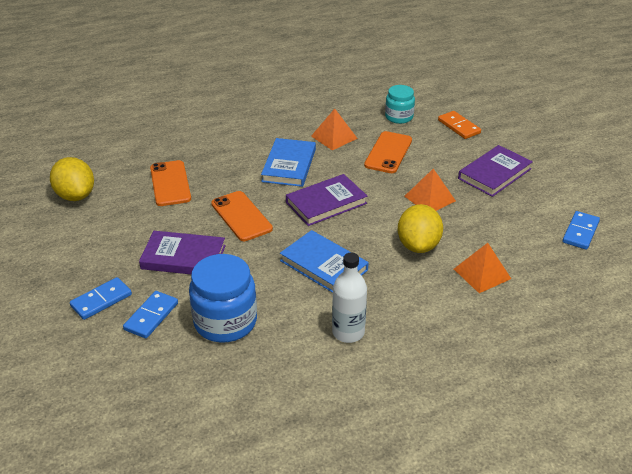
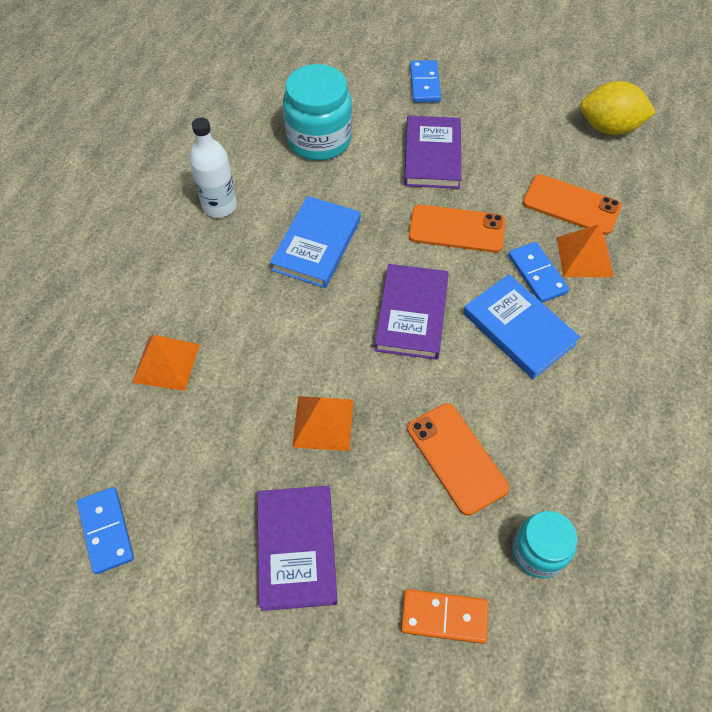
camera: 130 degrees right, 20 degrees up
(151, 316) = (374, 102): blue domino -> blue domino (537, 274)
(183, 257) = (432, 156): purple book -> purple book turned 45 degrees counterclockwise
(225, 322) = (319, 140): blue jar -> turquoise jar
(323, 265) = (316, 245): blue book -> blue book turned 60 degrees counterclockwise
(334, 137) = (547, 422): orange pyramid -> orange pyramid (584, 256)
(418, 245) = (262, 343): yellow lemon -> none

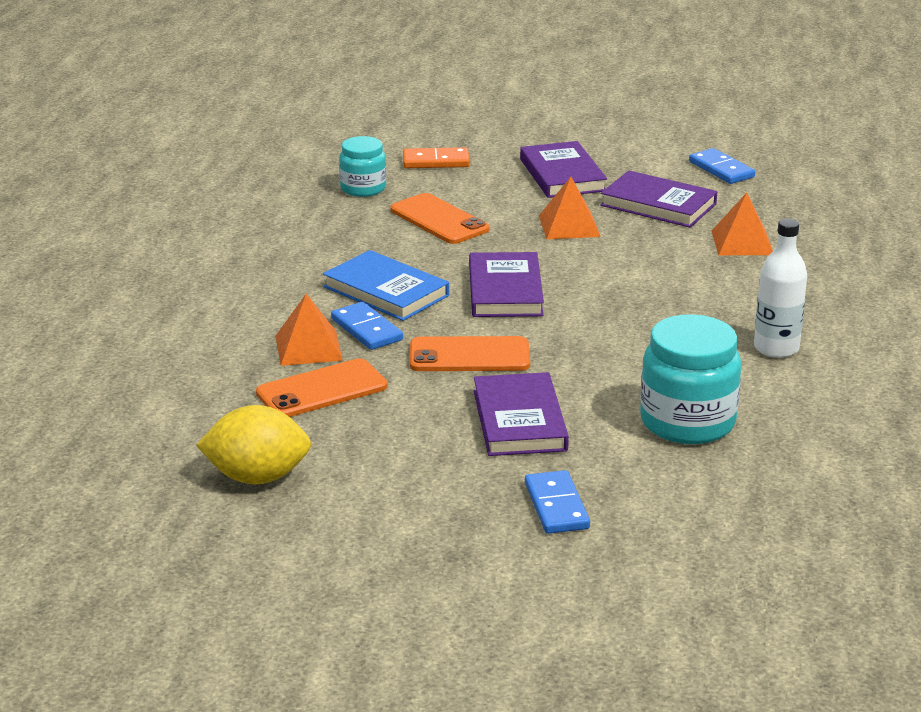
camera: 170 degrees right, 30 degrees down
(214, 454) = (658, 205): none -> purple book
(316, 245) = (636, 328): blue book -> none
(571, 205) = (322, 390): orange phone -> orange phone turned 45 degrees counterclockwise

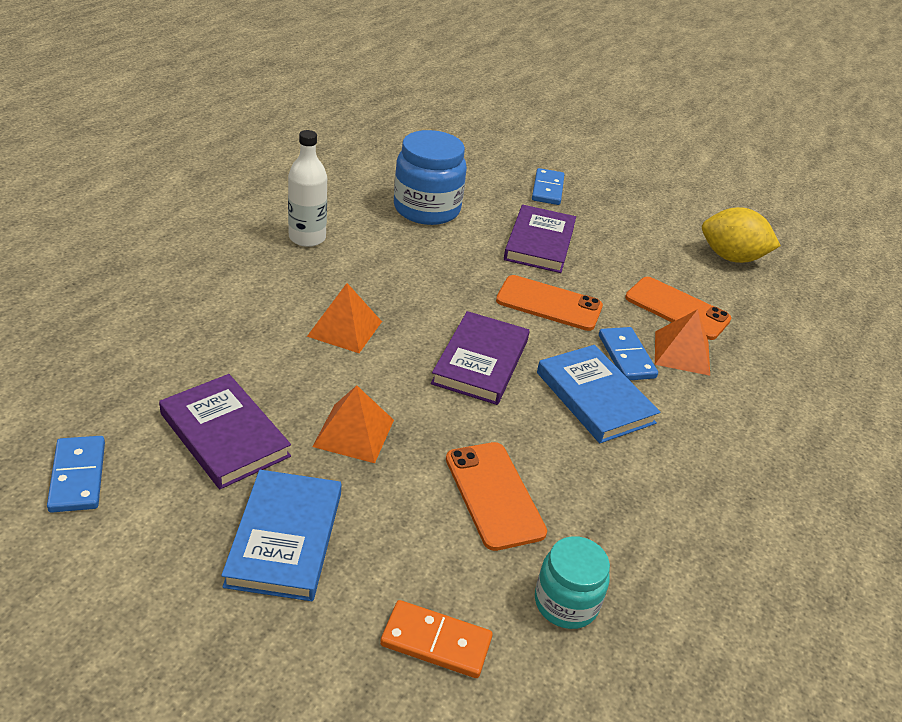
camera: 165 degrees left, 10 degrees up
(322, 390) = (677, 309): orange phone -> orange phone turned 45 degrees clockwise
(562, 175) = (285, 538): purple book -> blue book
(687, 422) = (426, 209): turquoise jar -> blue jar
(742, 242) = (203, 348): orange pyramid -> orange pyramid (344, 328)

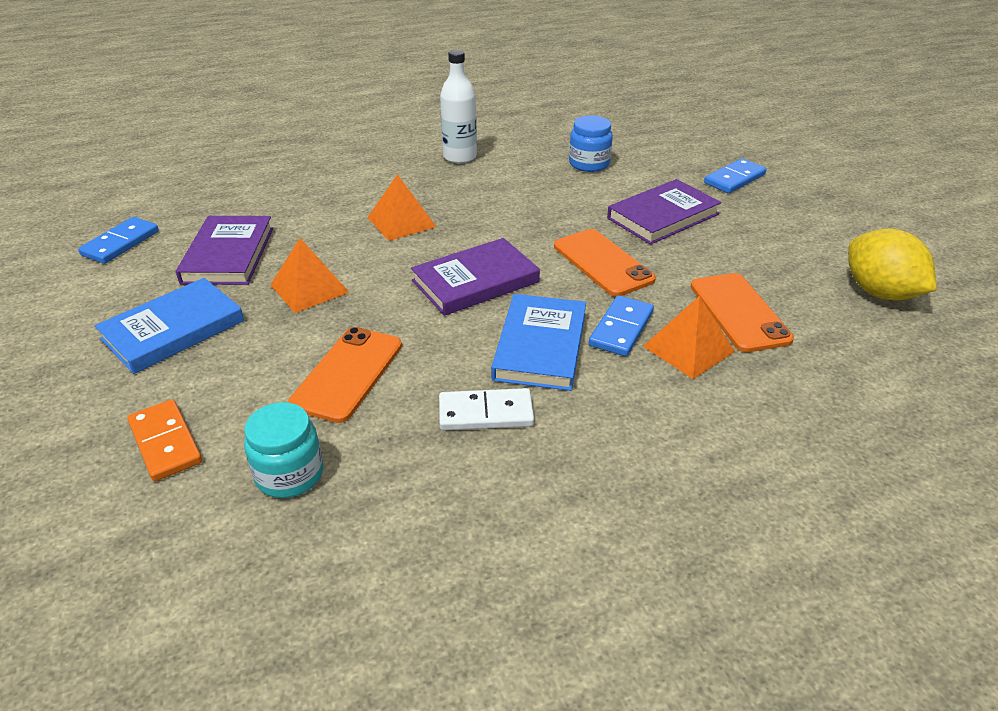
camera: 45 degrees right, 0 degrees up
(426, 209) = (589, 164): blue jar -> blue jar, size x0.61
(627, 472) = (486, 413): none -> white domino

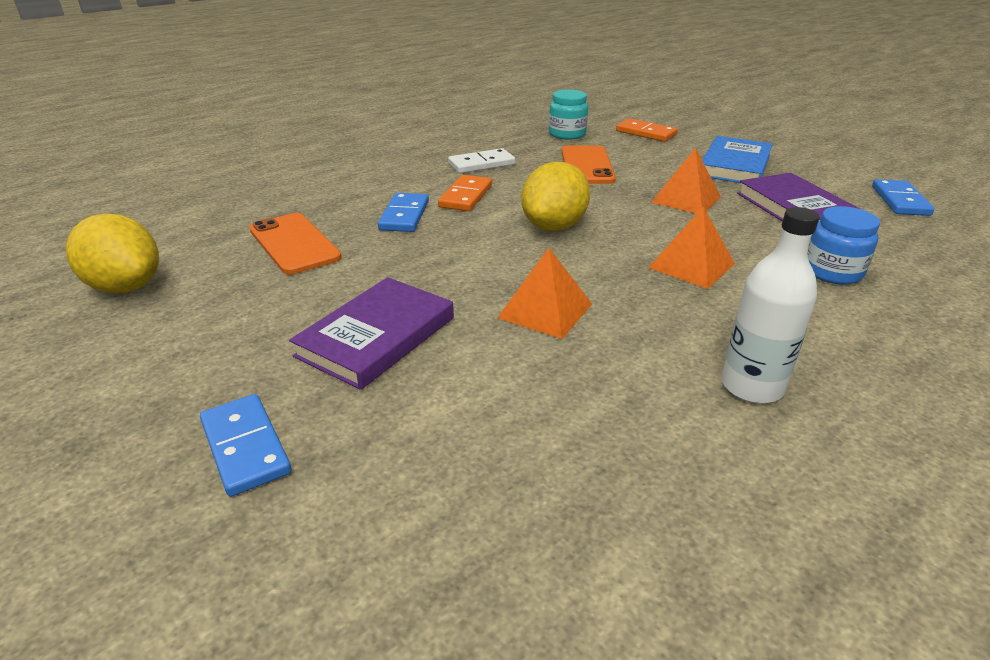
camera: 160 degrees right, 5 degrees down
(475, 281) = (554, 226): purple book -> yellow lemon
(540, 346) = (466, 196): blue book -> orange domino
(589, 164) = (526, 423): blue jar -> blue jar (832, 272)
(603, 263) = (439, 263): orange phone -> none
(688, 348) = (345, 212): orange pyramid -> orange pyramid (545, 310)
(734, 179) = (245, 447): blue domino -> blue domino turned 60 degrees counterclockwise

